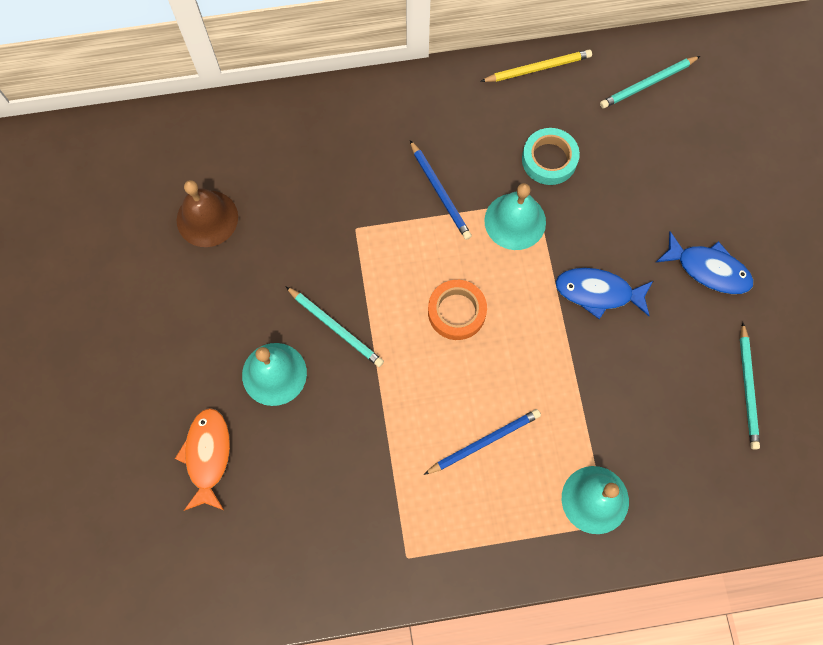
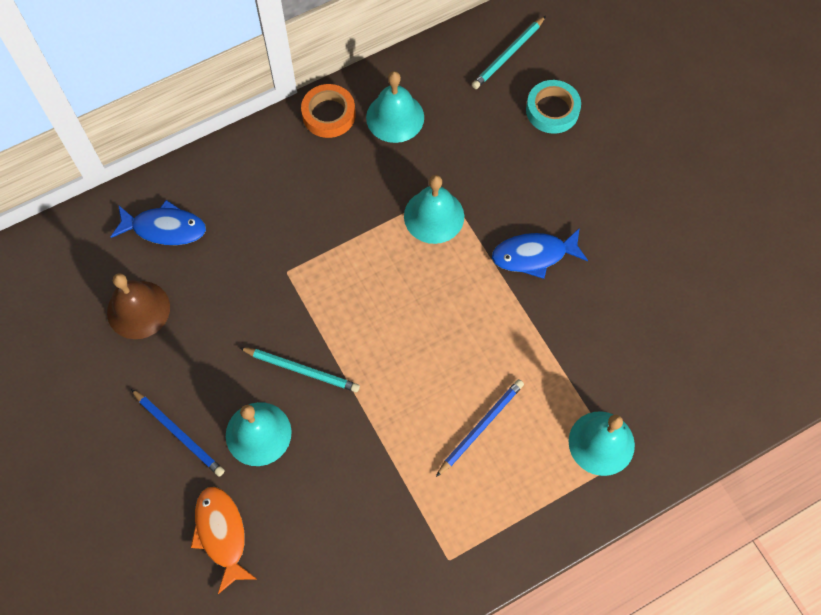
camera: 20 degrees left, 5 degrees down
(440, 192) = (354, 212): blue pencil -> blue pencil (179, 433)
(456, 312) = (411, 317): orange tape -> orange tape (329, 114)
(513, 111) = (395, 117): none -> turquoise bell
(538, 68) = (403, 71): yellow pencil -> none
(549, 159) = (444, 150): turquoise tape -> turquoise tape (552, 110)
(708, 269) = (624, 202): blue fish -> blue fish (165, 228)
(748, 388) = (698, 295): turquoise pencil -> none

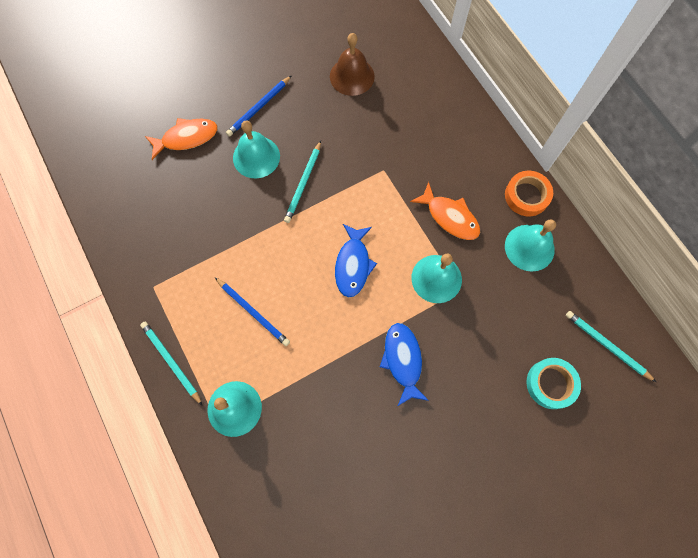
camera: 90 degrees right, 5 degrees up
(165, 228) = (417, 87): blue fish -> blue fish (353, 265)
(354, 198) = (449, 217): none -> orange fish
(549, 525) = (171, 362): none -> turquoise pencil

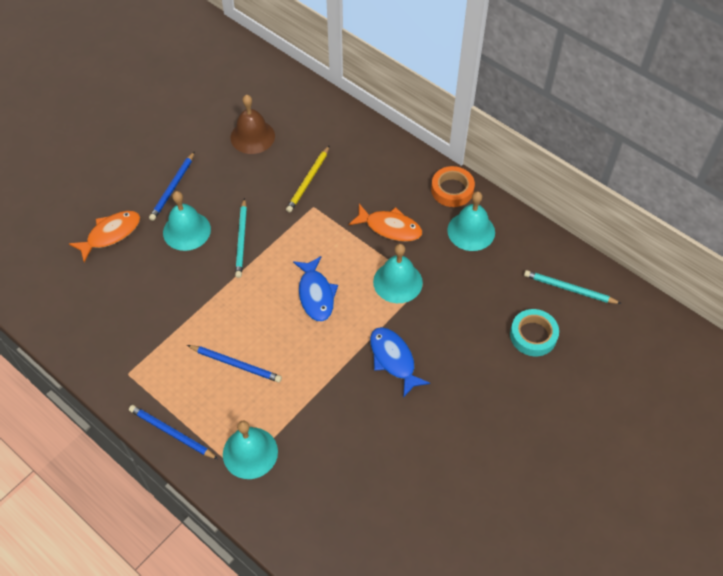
camera: 20 degrees left, 15 degrees down
(171, 362) = (171, 433): turquoise pencil -> blue pencil
(388, 140) = (308, 181): none -> yellow pencil

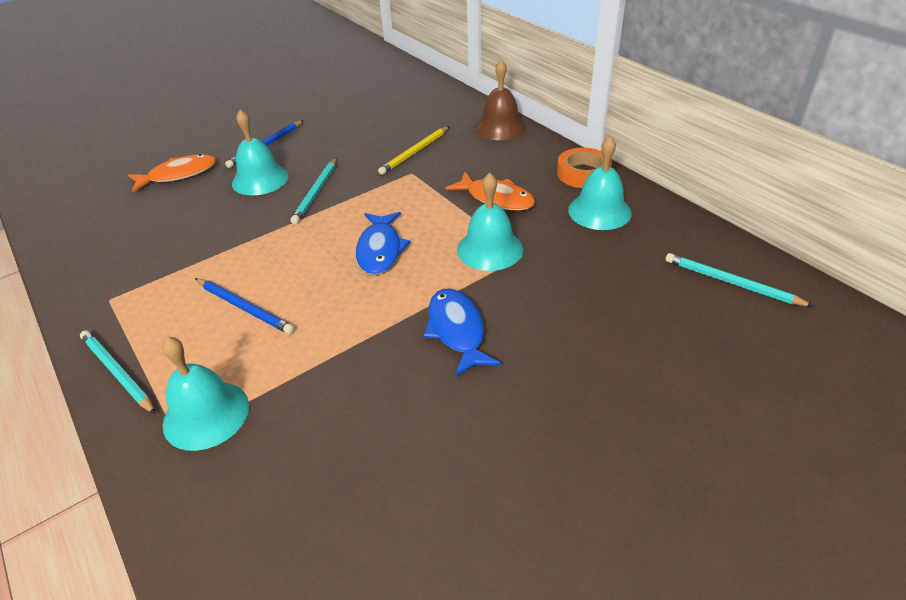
camera: 15 degrees right, 15 degrees down
(171, 433) = (117, 373): blue pencil -> turquoise pencil
(252, 136) = (370, 116): brown bell -> brown bell (500, 127)
(533, 335) = (671, 329): turquoise tape -> none

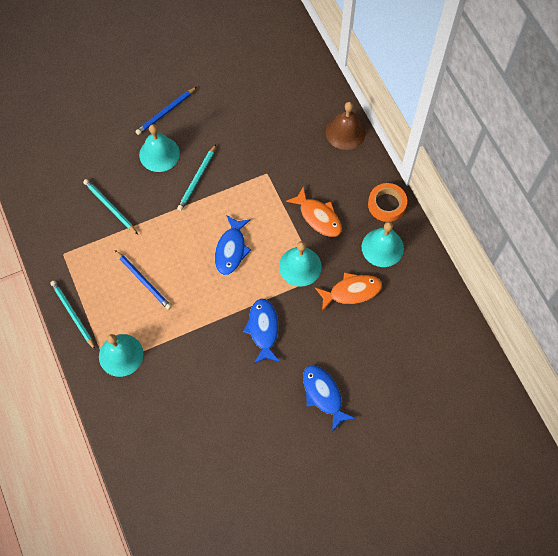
camera: 10 degrees right, 25 degrees up
(178, 175) = (101, 133): orange fish -> orange fish (351, 291)
(415, 152) = (274, 149): yellow pencil -> none
(596, 400) = (323, 395): none -> blue fish
(731, 283) = (435, 332): turquoise pencil -> turquoise pencil (110, 207)

